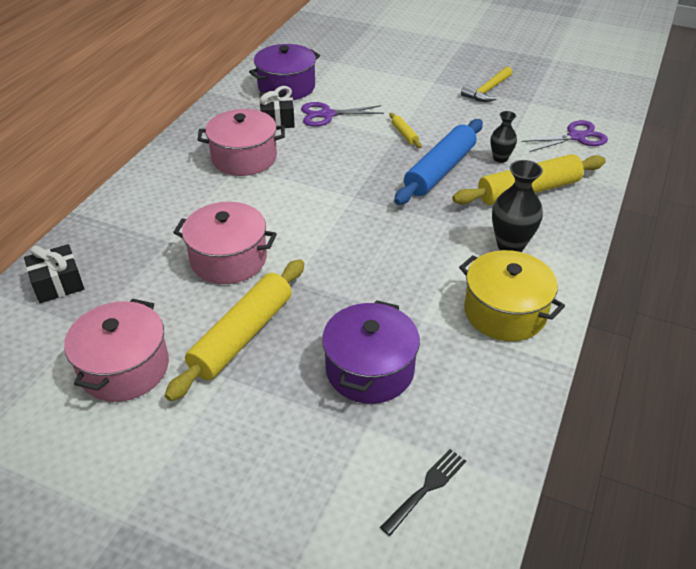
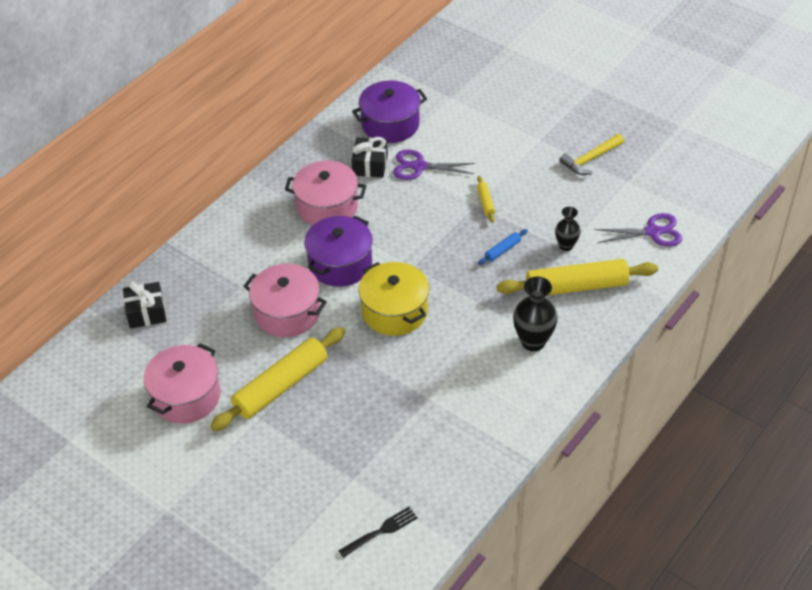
camera: 15 degrees right, 5 degrees up
(369, 369) = (371, 433): purple pot -> purple pot (340, 264)
(439, 170) = (502, 250): blue rolling pin -> blue rolling pin, size x0.42
(505, 312) = (500, 404): yellow pot -> yellow pot (394, 311)

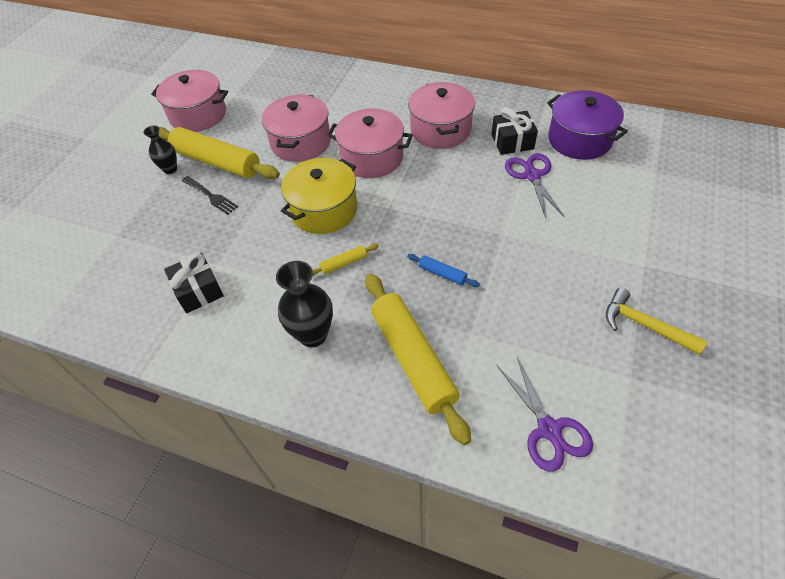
camera: 75 degrees right, 5 degrees up
(146, 312) = (279, 71): black gift -> black gift (198, 290)
(340, 264) = (372, 157): purple pot -> pink pot
(381, 531) = (56, 270): black fork -> black fork (210, 196)
(485, 202) = (508, 241): yellow rolling pin -> yellow rolling pin (343, 263)
(566, 246) = (476, 333): black vase -> black vase (170, 169)

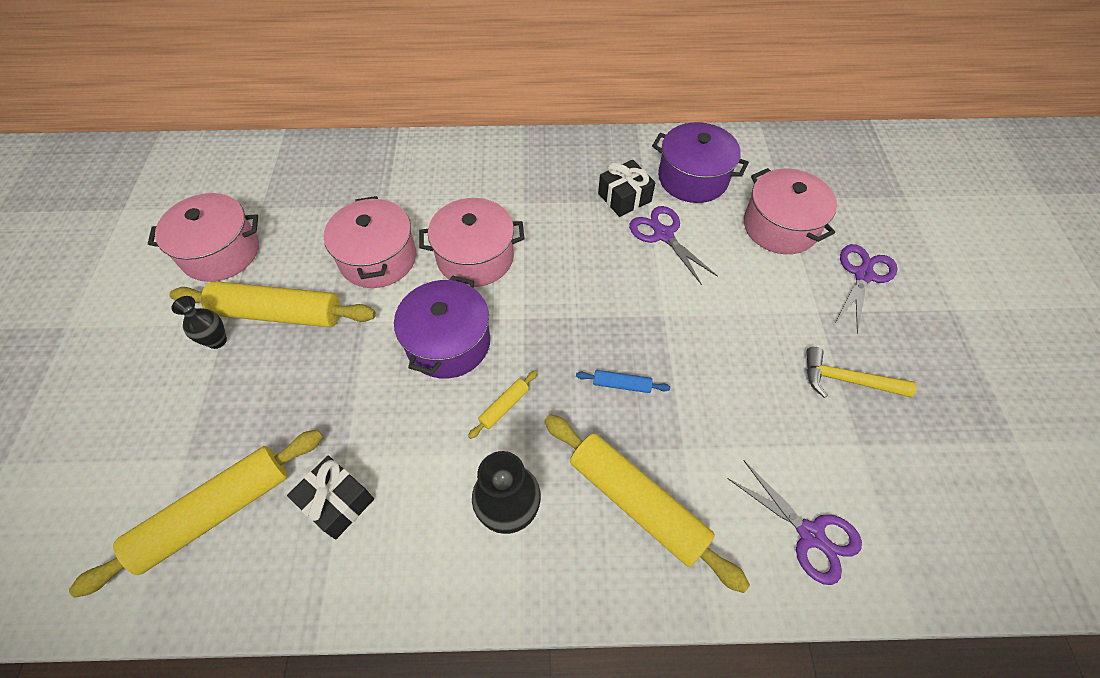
camera: 25 degrees left, 5 degrees up
(120, 273) = (215, 513): none -> yellow rolling pin
(210, 196) = (292, 364): black fork -> none
(324, 210) = (448, 342): yellow pot -> purple pot
(440, 130) = (539, 201): pink pot -> pink pot (780, 226)
(704, 248) = (863, 275): none -> purple scissors

